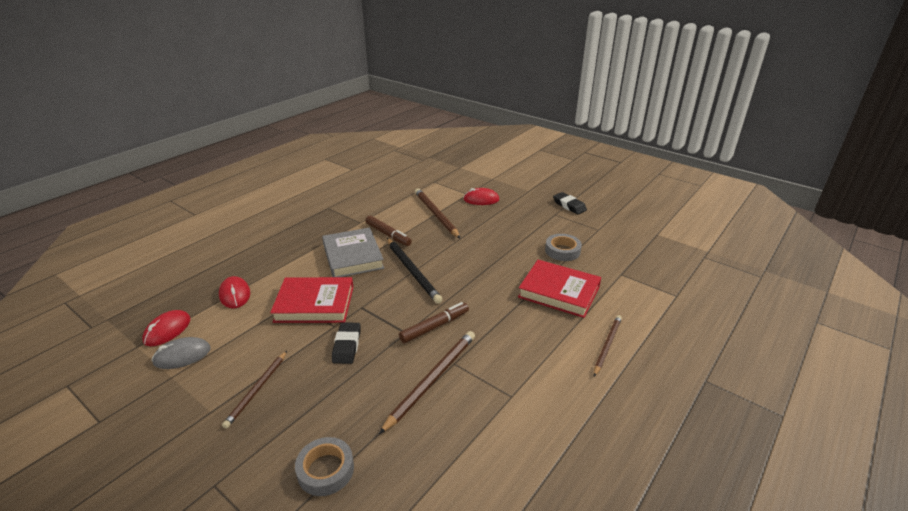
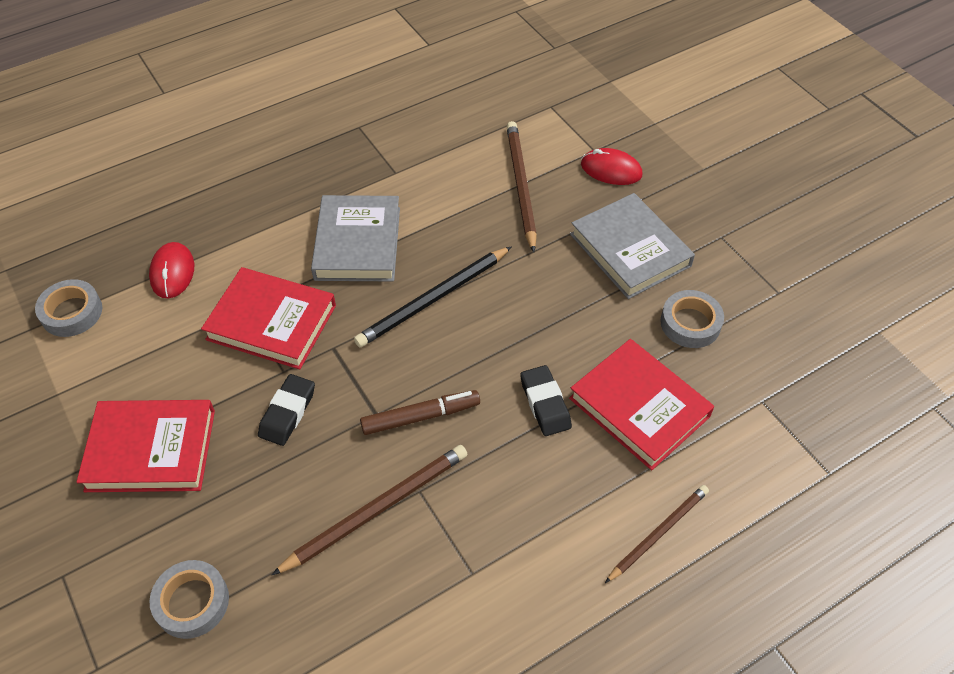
camera: 20 degrees right, 20 degrees up
(167, 330) = (72, 312): red mouse -> grey tape
(182, 355) = (78, 362): grey mouse -> none
(257, 390) = (151, 450): brown pencil -> red book
(388, 235) = (427, 211): brown marker -> none
(412, 271) = (433, 299): black pencil -> black pencil turned 60 degrees clockwise
(511, 228) = (630, 250): none -> grey book
(569, 206) = (757, 223): black eraser -> black eraser (545, 403)

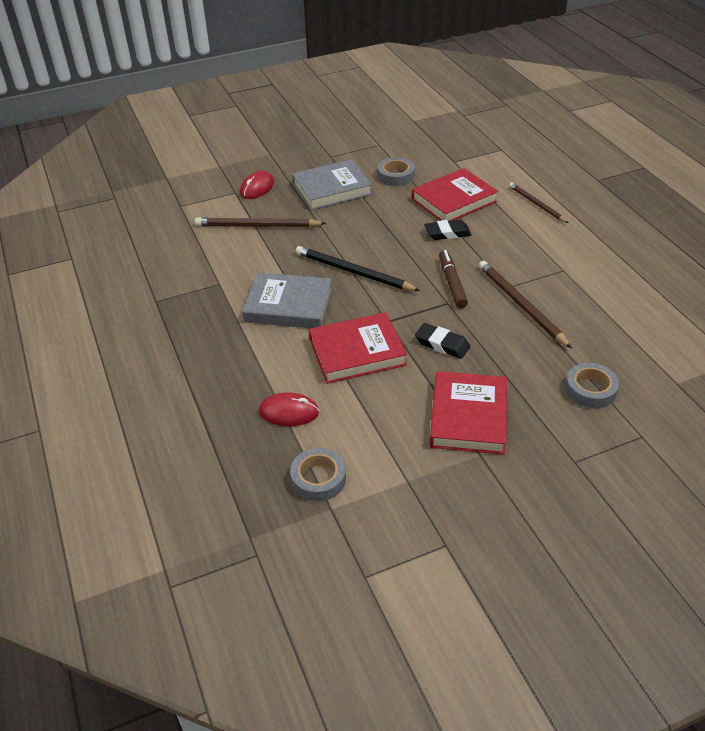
camera: 80 degrees left, 10 degrees down
(271, 322) = (357, 352): red book -> red book turned 45 degrees clockwise
(433, 299) = (353, 272): black pencil -> black pencil turned 150 degrees clockwise

